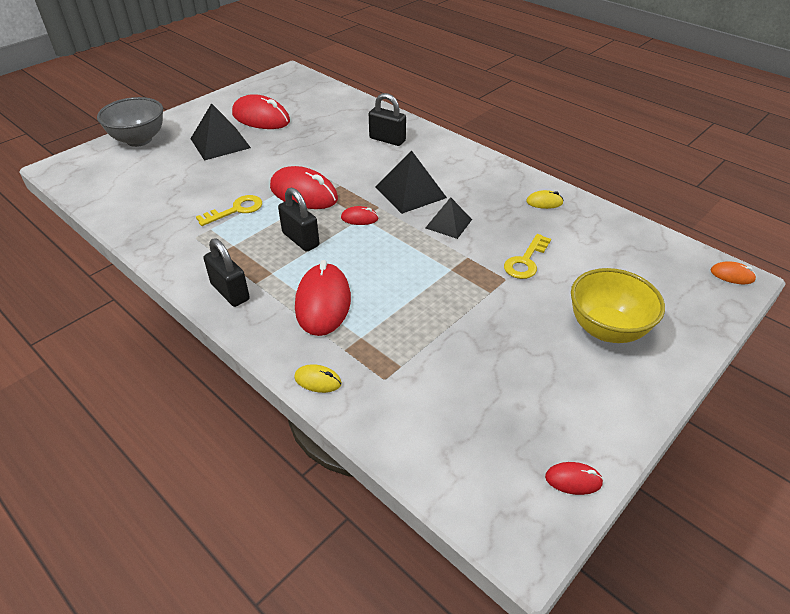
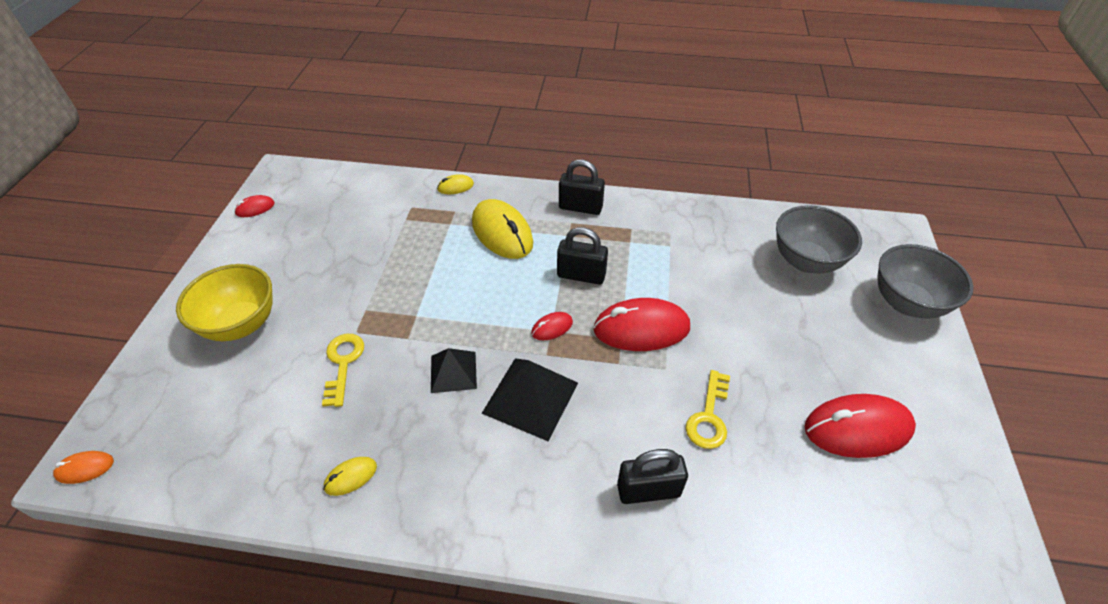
camera: 145 degrees right, 5 degrees up
(145, 179) = (806, 261): none -> grey bowl
(220, 143) = (826, 350): black pyramid -> none
(236, 210) = (676, 274): yellow key -> yellow key (709, 416)
(323, 303) = (502, 233): red mouse -> yellow mouse

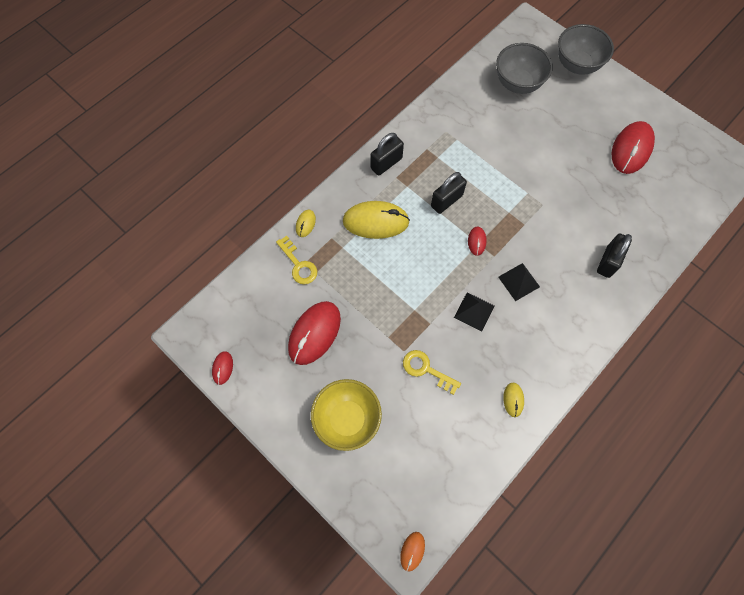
camera: 55 degrees left, 20 degrees up
(530, 397) = (519, 282): black pyramid -> black pyramid, size x0.64
(641, 329) = (509, 197): red mouse -> red mouse (314, 333)
(709, 416) = (584, 206): yellow key -> yellow key (298, 264)

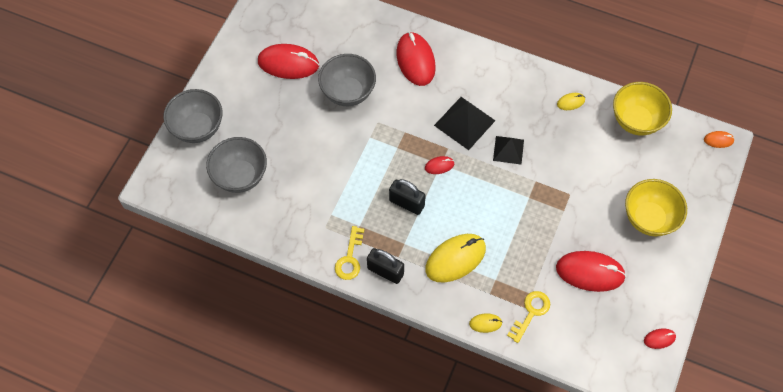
camera: 110 degrees left, 5 degrees down
(376, 221) = (455, 259): yellow mouse -> yellow mouse turned 75 degrees clockwise
(426, 369) = (577, 172): yellow key -> yellow key (350, 258)
(468, 463) = (636, 121): none -> yellow bowl
(519, 282) = (464, 123): black pyramid -> black pyramid, size x1.57
(584, 189) = (348, 92): none -> grey bowl
(608, 261) = (415, 60): black padlock -> red mouse

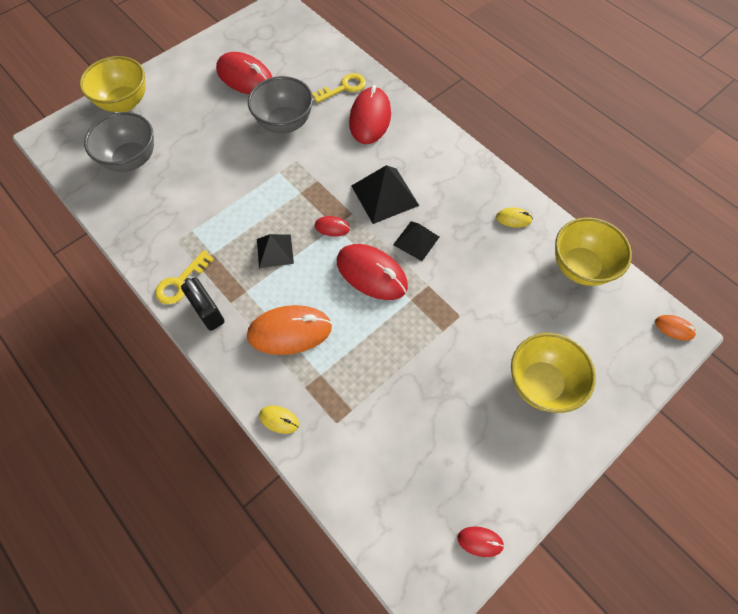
camera: 25 degrees right, 0 degrees up
(198, 128) = (124, 103): grey bowl -> yellow bowl
(406, 203) = (275, 251): black padlock -> black pyramid
(455, 259) = (290, 331): yellow mouse -> orange mouse
(531, 312) = (338, 432): yellow key -> yellow key (344, 88)
(590, 272) = (435, 415): red mouse -> red mouse (371, 274)

